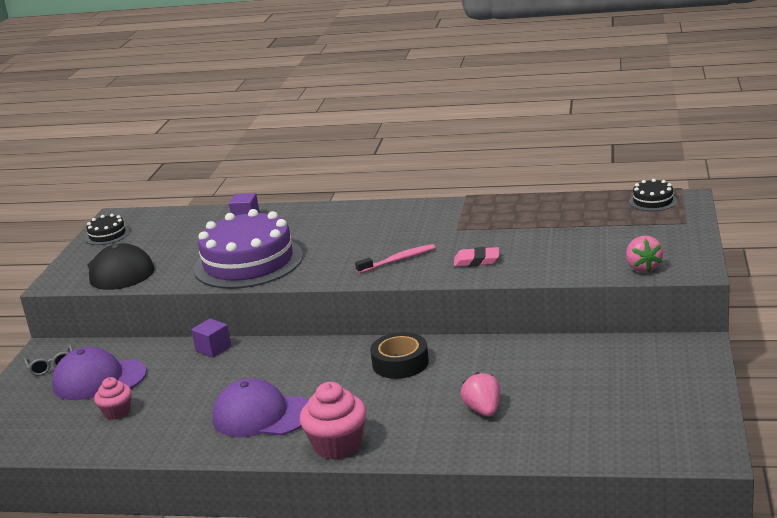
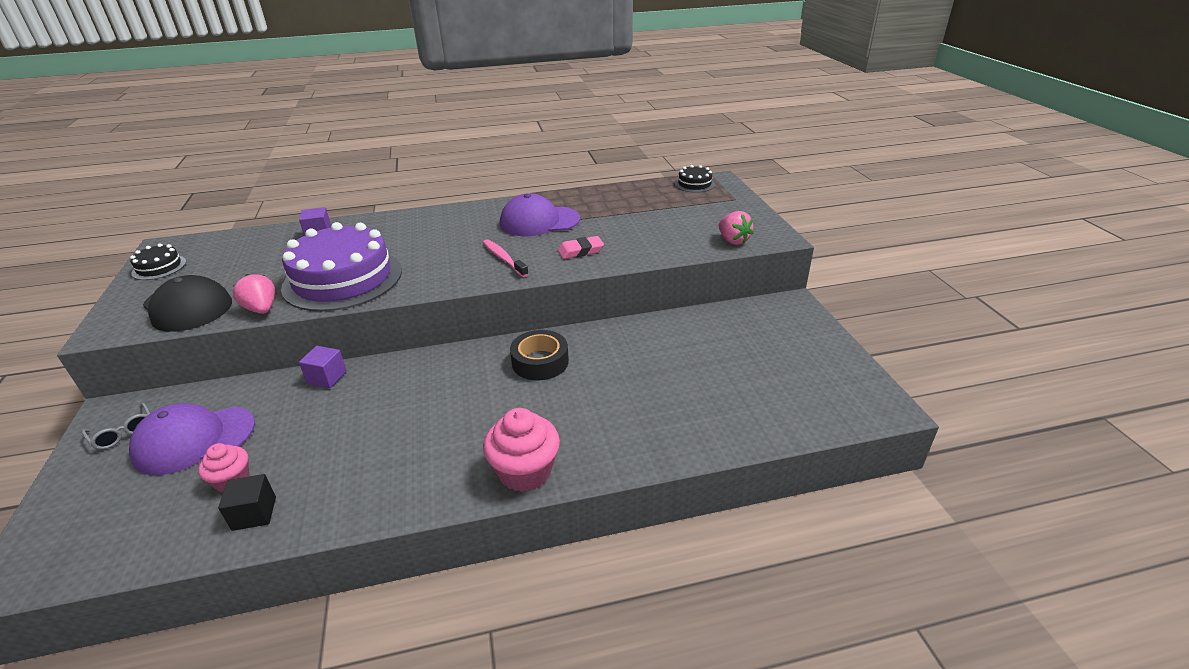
camera: 25 degrees left, 10 degrees up
(125, 436) = (254, 513): none -> black cube
(261, 415) = (419, 450): purple cap -> purple cap (539, 221)
(398, 260) = (504, 259): pink toothbrush -> pink toothbrush turned 75 degrees counterclockwise
(483, 410) = (652, 400): pink strawberry -> pink strawberry (261, 309)

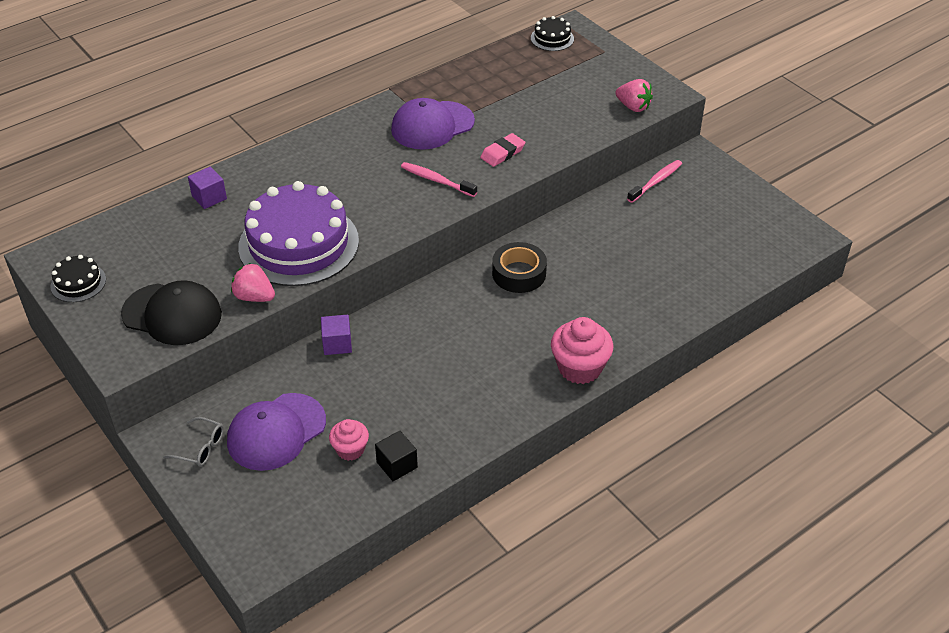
camera: 25 degrees left, 10 degrees up
(735, 316) = (656, 181): none -> pink toothbrush

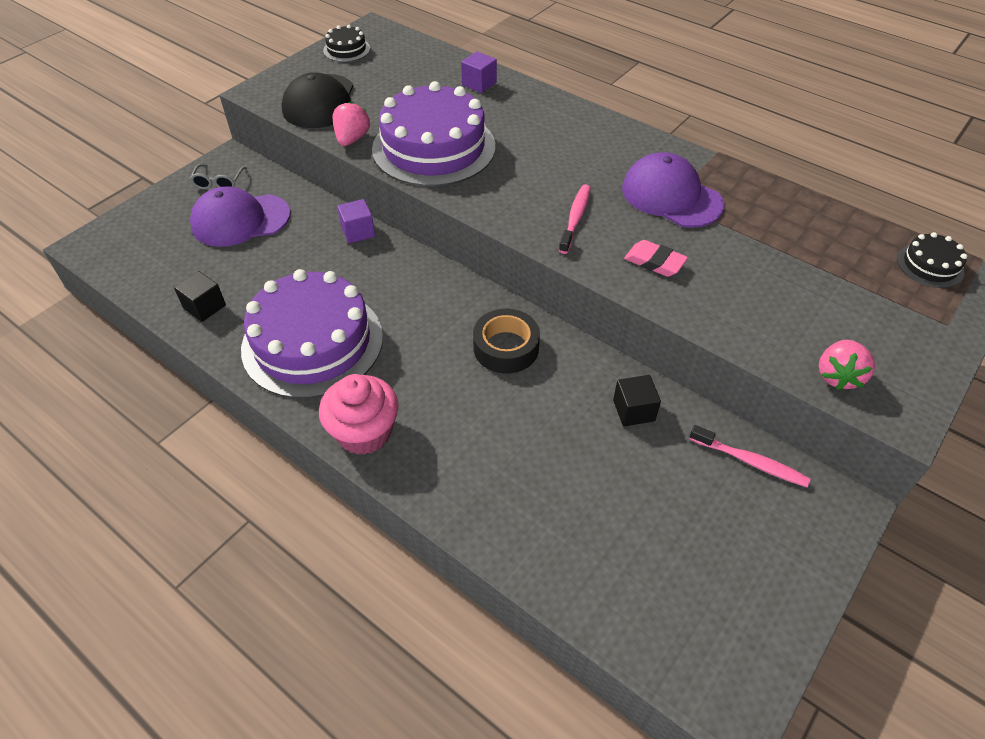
camera: 75 degrees right, 5 degrees up
(276, 432) = (240, 220): purple cap -> purple cap turned 45 degrees counterclockwise
(350, 449) = (222, 271): pink cupcake -> none
(472, 390) = (312, 342): none -> purple cake
(600, 222) = (633, 410): none -> black cube

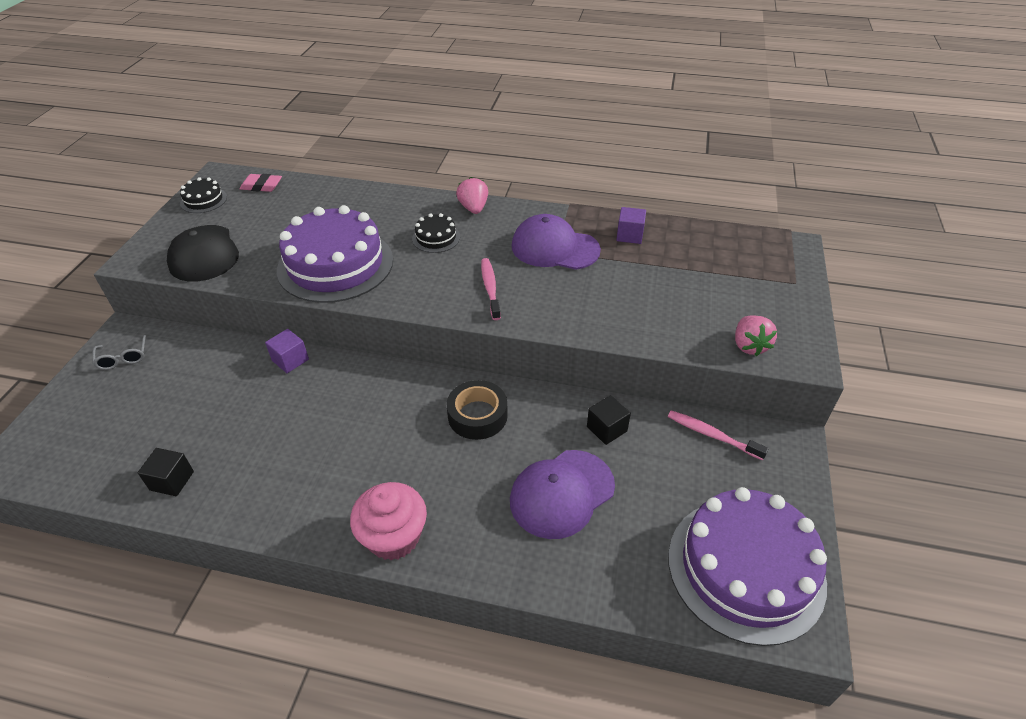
camera: 25 degrees left, 5 degrees down
(240, 220) = (166, 386): purple cap -> purple cap (562, 493)
(312, 342) = (300, 474): purple cake -> purple cake (745, 568)
(352, 139) = (254, 278): pink strawberry -> pink strawberry (473, 208)
(479, 84) = (345, 199): purple cube -> purple cube (629, 235)
(654, 262) = (572, 304): pink eraser -> pink eraser (261, 186)
(750, 461) = (712, 435): pink toothbrush -> pink toothbrush turned 150 degrees counterclockwise
(930, 265) = (761, 244): black cake -> black cake (436, 238)

